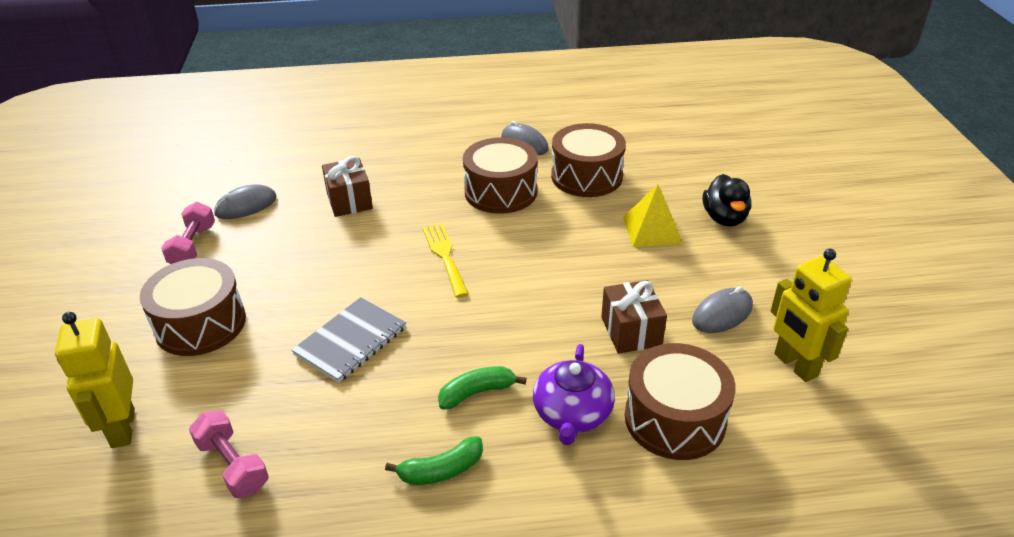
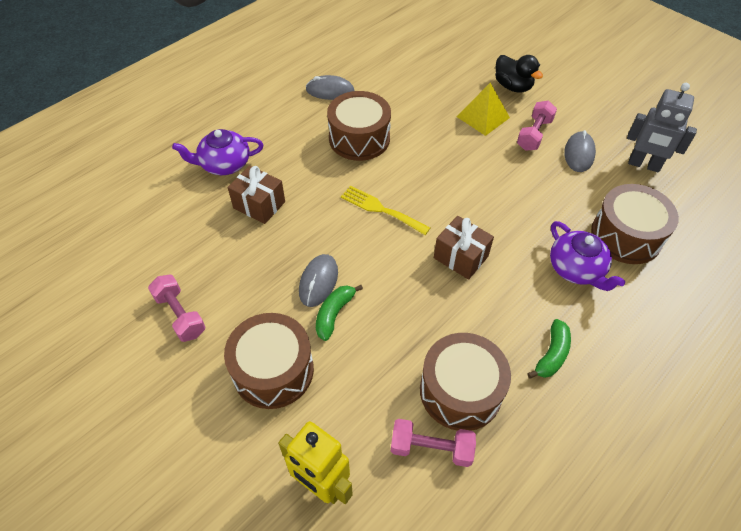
camera: 40 degrees left, 15 degrees up
(246, 206) = (179, 255): grey mouse -> grey mouse (318, 281)
(350, 341) = (396, 310): grey notebook -> none
(362, 159) = (224, 164): none -> purple teapot
(477, 392) = (513, 291): green banana -> green banana (334, 314)
(586, 176) = (401, 97): brown drum -> brown drum (460, 391)
(631, 331) = (547, 195): brown gift -> brown gift (460, 257)
(691, 271) = (534, 134): none -> pink dumbbell
(795, 365) = (644, 165): yellow robot -> grey robot

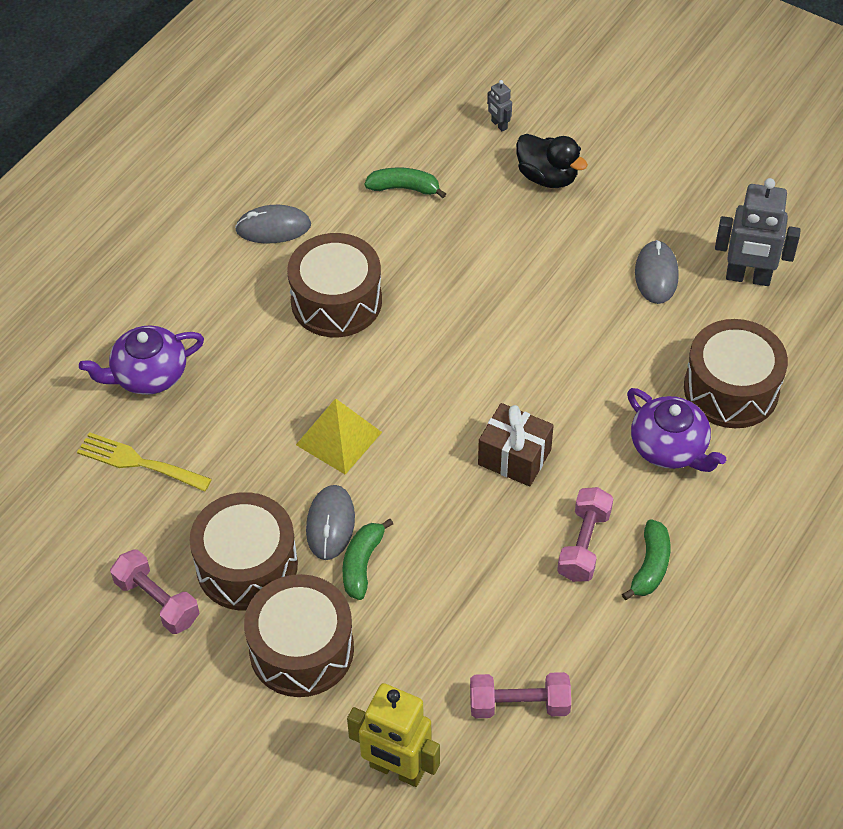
camera: 10 degrees left, 0 degrees up
(259, 205) = (218, 429): brown gift -> none
(381, 209) = (392, 406): yellow fork -> yellow fork (138, 462)
(419, 80) = (404, 188): none -> green banana
(460, 391) = (543, 631): brown drum -> brown drum (247, 565)
(483, 117) = (511, 236): yellow pyramid -> yellow pyramid (339, 438)
(486, 54) = (499, 125): none -> grey robot
(534, 134) = (589, 253): pink dumbbell -> pink dumbbell (584, 544)

